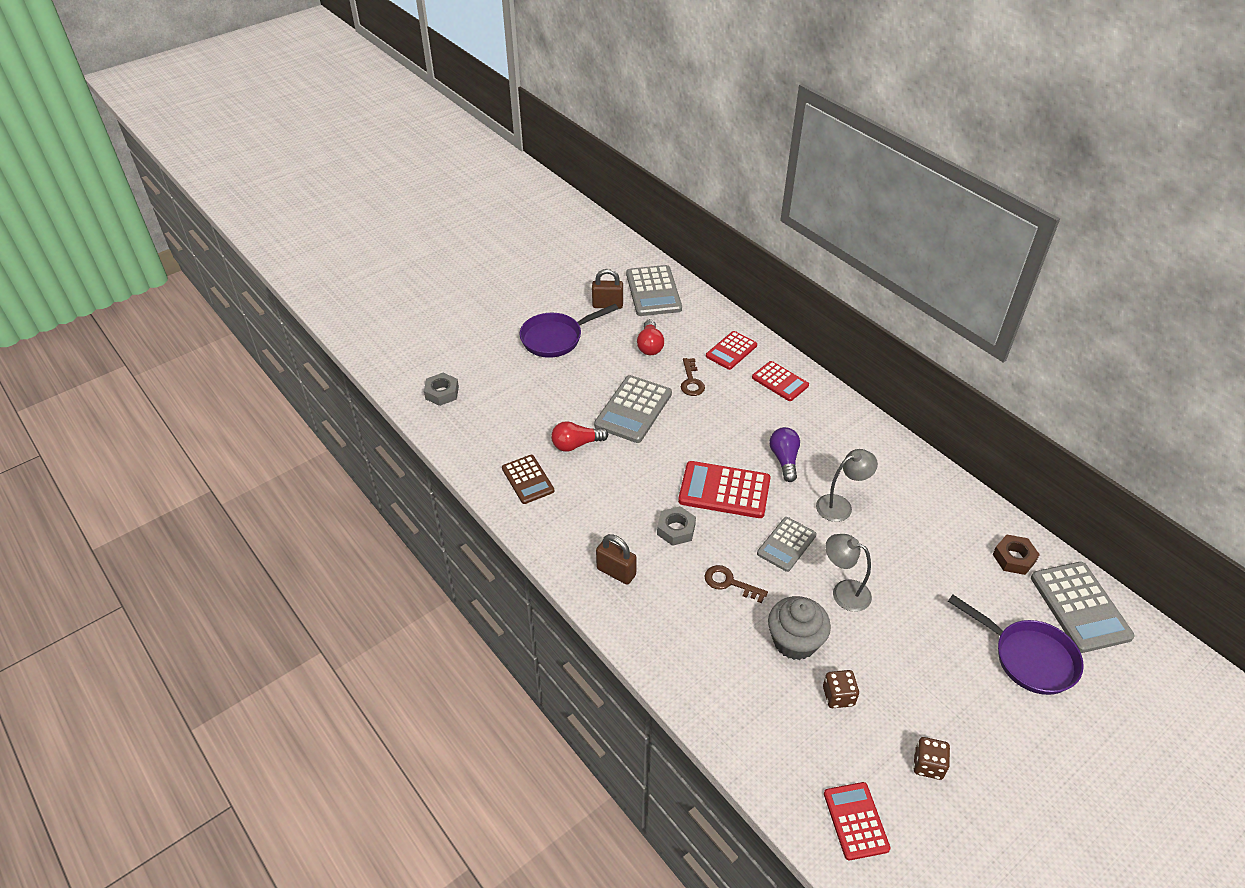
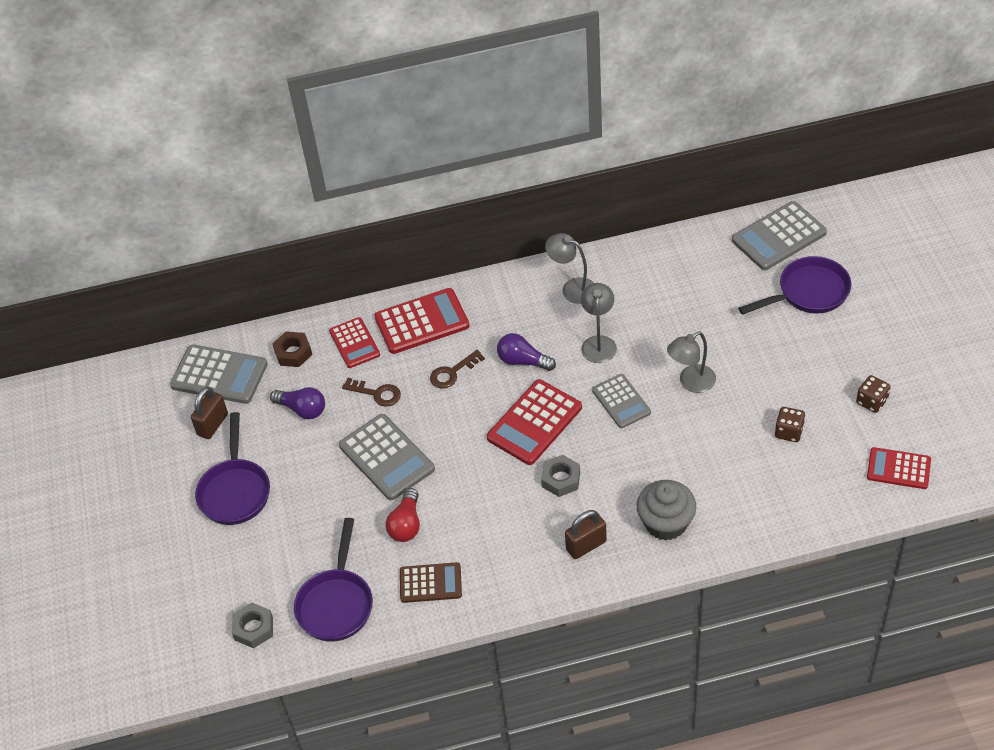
camera: 60 degrees left, 5 degrees up
(483, 430) = (336, 603): none -> purple pan
(650, 346) = (302, 409): red light bulb -> purple light bulb
(729, 583) = (642, 461): brown key -> brown key (452, 373)
(780, 381) = (422, 322): red calculator -> red calculator, size x1.55
(795, 641) = (724, 439): grey cupcake -> grey cupcake (666, 523)
(888, 465) = (572, 288): none -> grey lamp
(1013, 558) = (713, 253): brown nut -> brown nut (293, 353)
(1080, 607) = (779, 237): grey calculator -> grey calculator turned 135 degrees clockwise

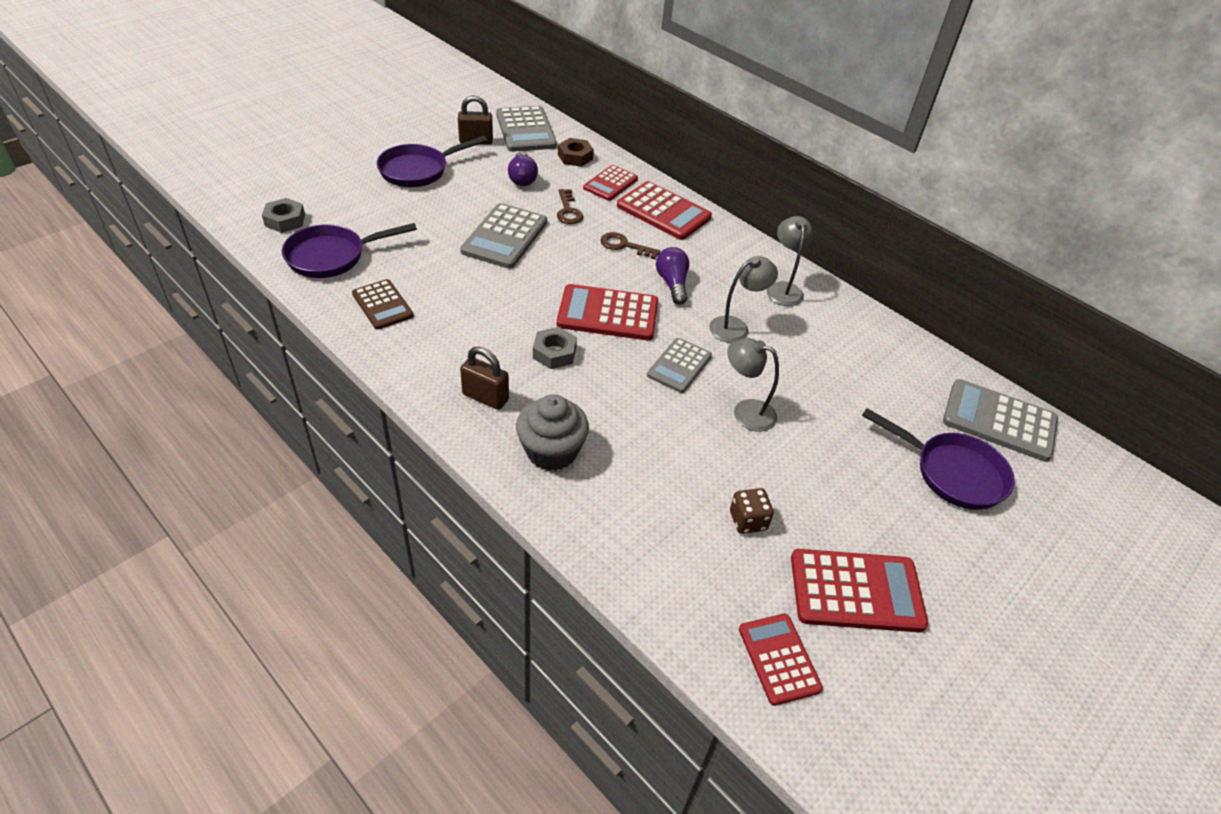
camera: 50 degrees right, 5 degrees down
(406, 524) = (440, 270): red light bulb -> none
(871, 401) = (856, 591): brown dice -> red calculator

